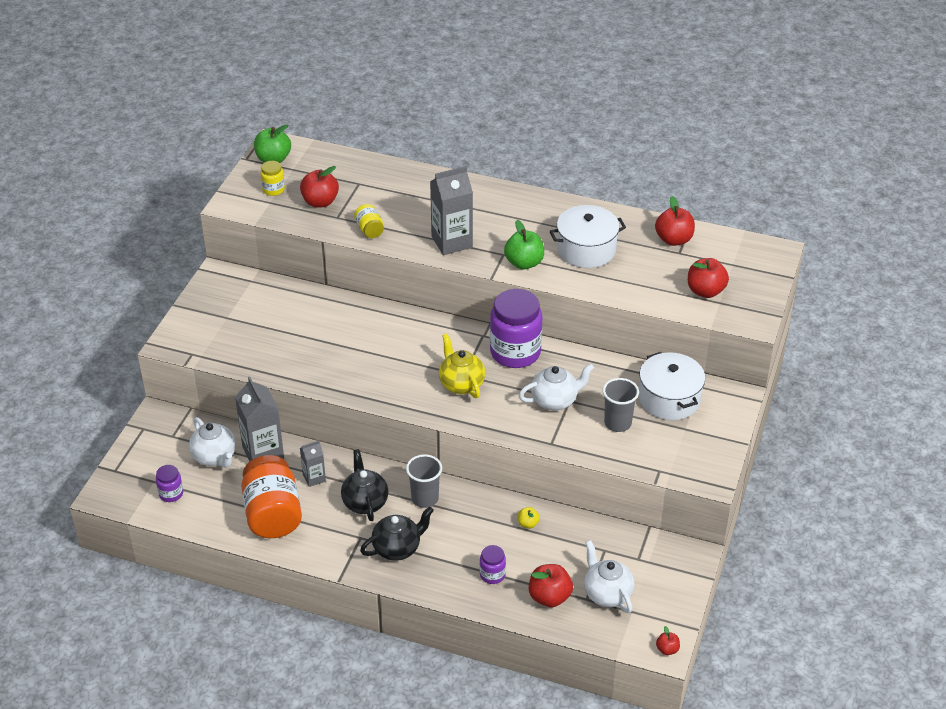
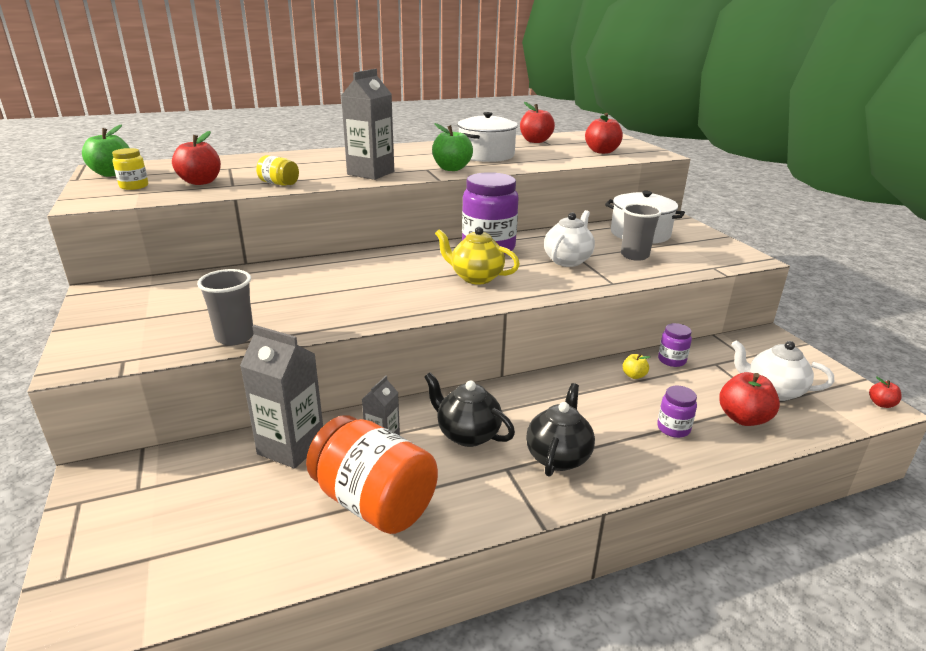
camera: 40 degrees left, 15 degrees down
(171, 494) = (195, 559): purple jar -> purple jar (671, 360)
(215, 457) = (227, 482): white teapot -> none
(425, 498) = (521, 401): grey cup -> grey cup (235, 337)

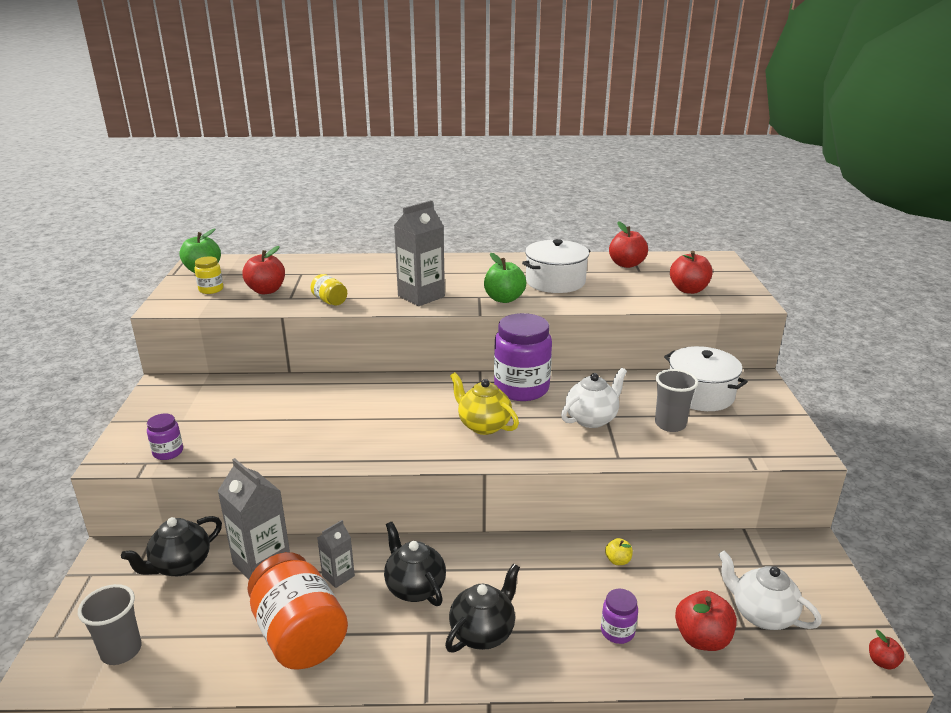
camera: 20 degrees right, 0 degrees up
(194, 469) = (180, 565): none -> black teapot
(235, 337) = (237, 455): grey cup -> grey cup (121, 651)
(671, 360) = (672, 551): purple jar -> purple jar (168, 452)

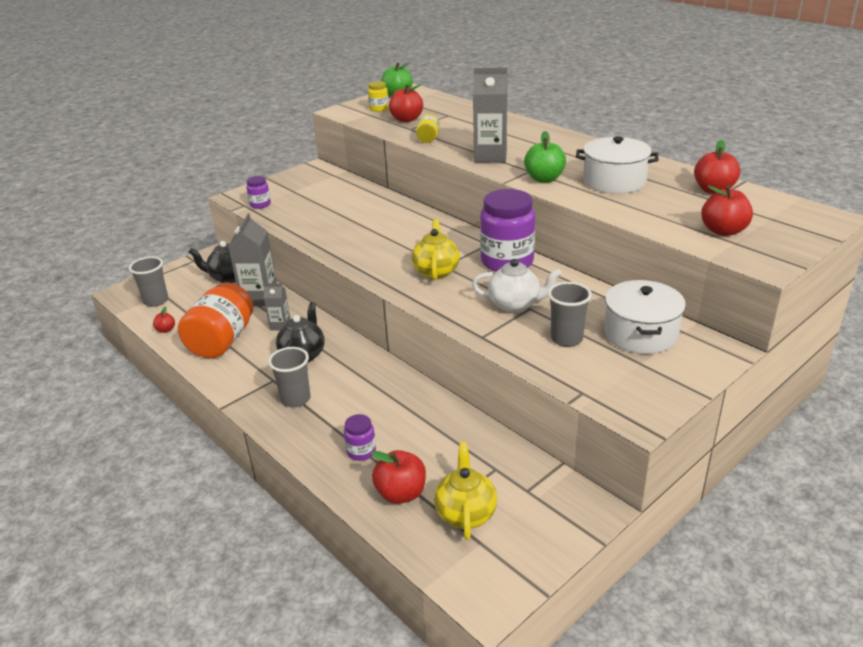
camera: 50 degrees right, 5 degrees up
(483, 632) = (295, 399): black teapot -> grey cup
(618, 560) = (434, 418): yellow apple -> none
(761, 614) = (465, 513): white teapot -> yellow teapot
(882, 662) = (492, 604): red apple -> red apple (166, 330)

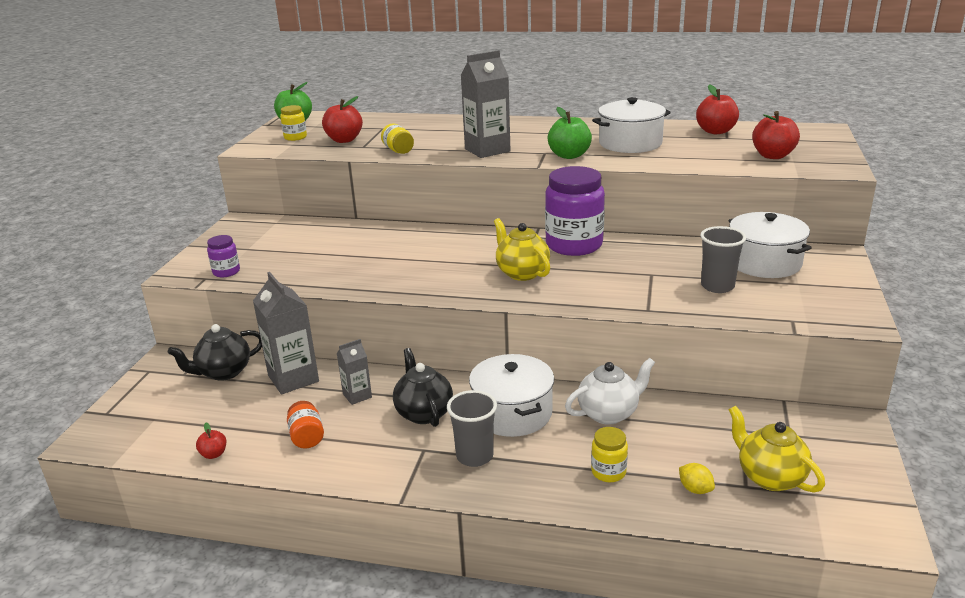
camera: 35 degrees left, 5 degrees down
(156, 301) = (155, 430): grey cup -> none
(222, 341) = (307, 437): orange jar -> orange jar, size x0.47
(355, 380) = (512, 413): none -> white pot
(361, 451) = (608, 472): purple jar -> yellow jar
(401, 493) = (695, 489): red apple -> yellow lemon
(515, 305) = (635, 275): white teapot -> white teapot (609, 413)

